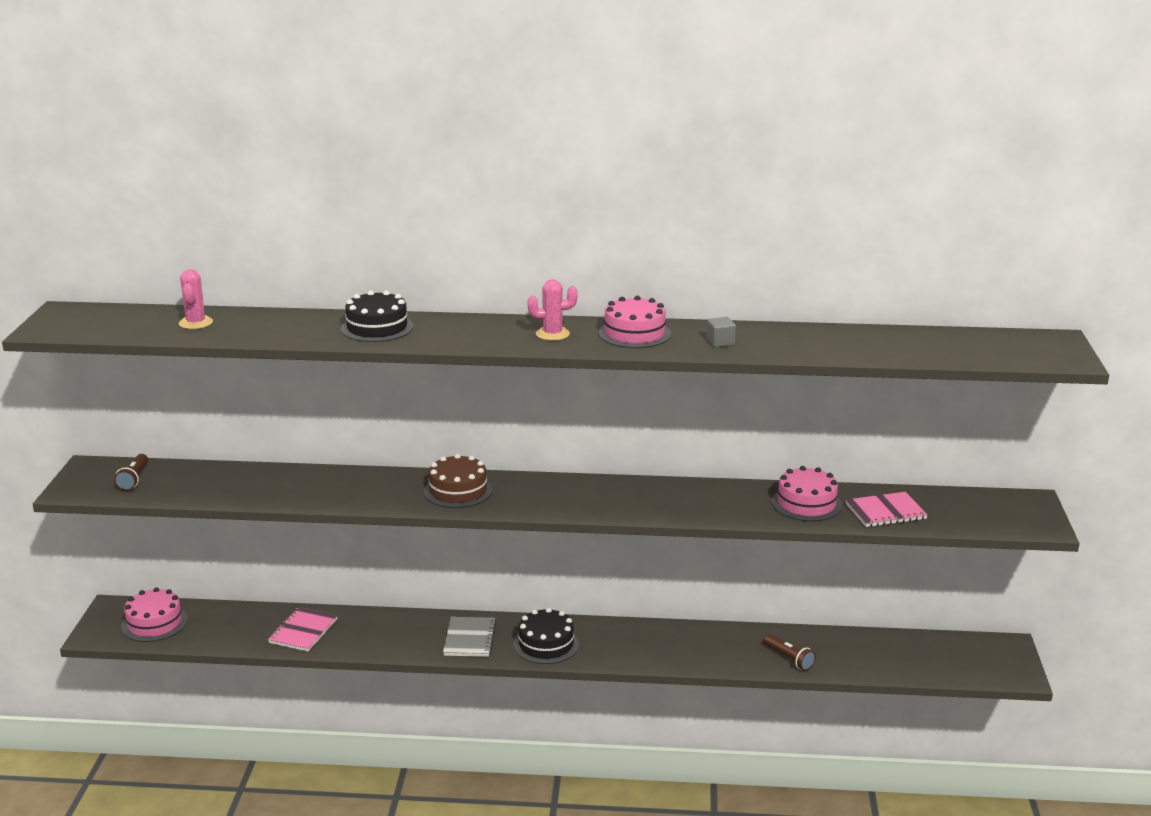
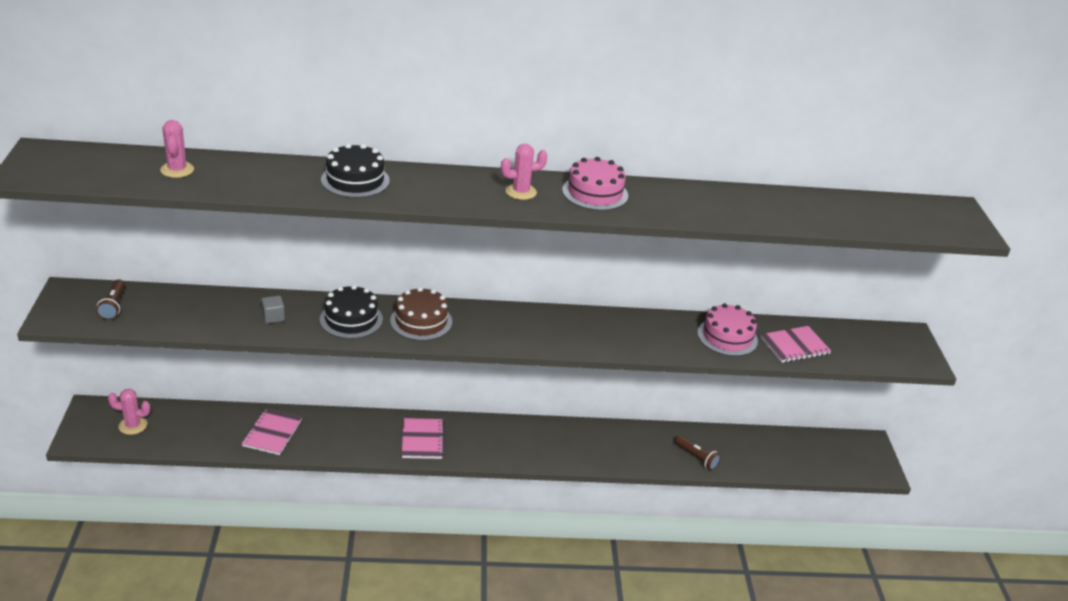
camera: 10 degrees left, 10 degrees up
(154, 623) = (133, 425): pink cake -> pink cactus
(469, 639) = (422, 440): grey notebook -> pink notebook
(546, 644) = (490, 445): black cake -> black cake (351, 319)
(720, 342) = (674, 205): grey cube -> grey cube (273, 317)

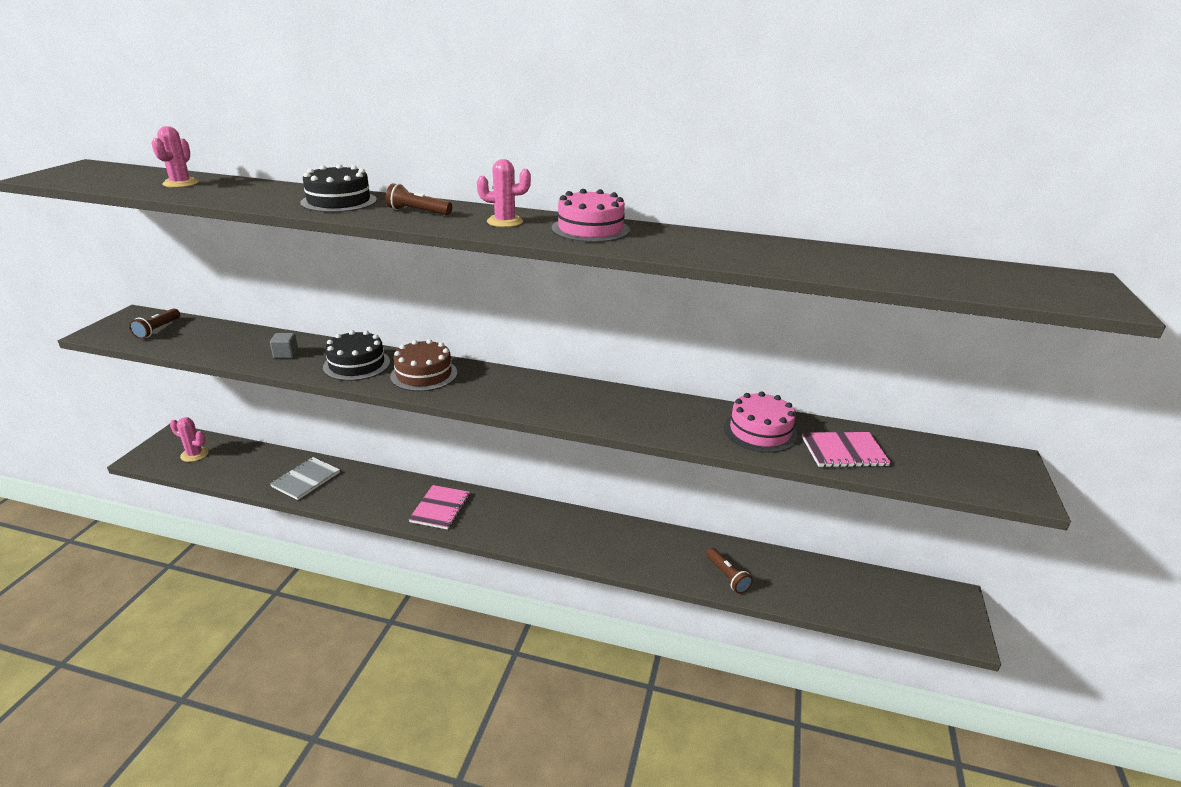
camera: 20 degrees right, 5 degrees down
(272, 433) = (306, 479): pink notebook -> grey notebook
(438, 187) = (418, 212): none -> brown flashlight

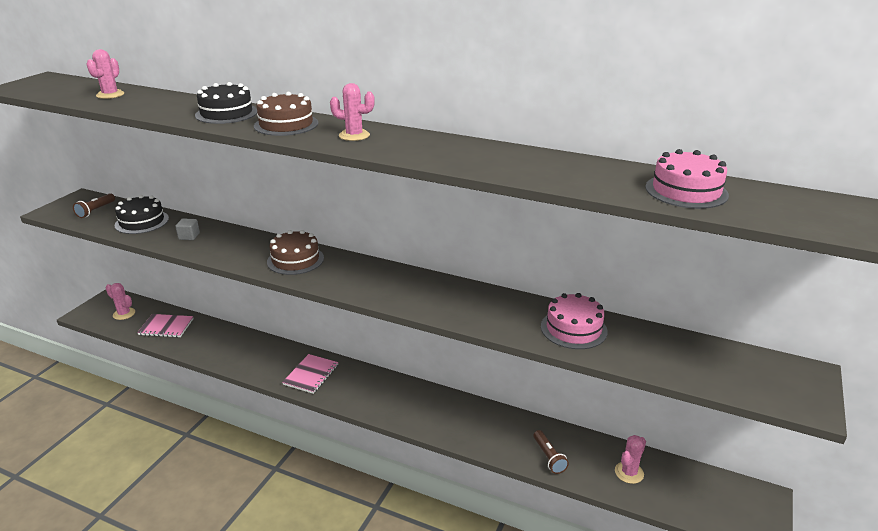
camera: 10 degrees right, 0 degrees up
(306, 479) = (207, 341): grey notebook -> none
(357, 364) = (243, 248): black cake -> black cake (142, 222)
(418, 212) = (286, 124): brown flashlight -> brown cake
(590, 229) = (424, 144): pink cake -> pink cake (686, 191)
(814, 585) = (629, 472): none -> pink cactus
(844, 451) = (646, 353): pink notebook -> pink notebook (166, 327)

